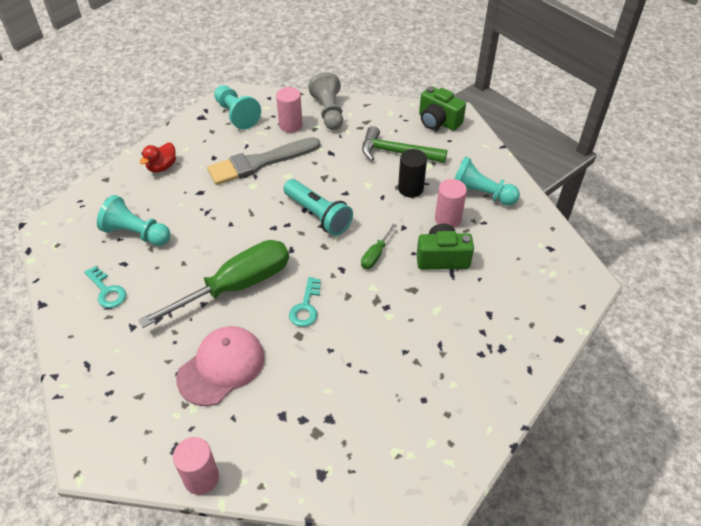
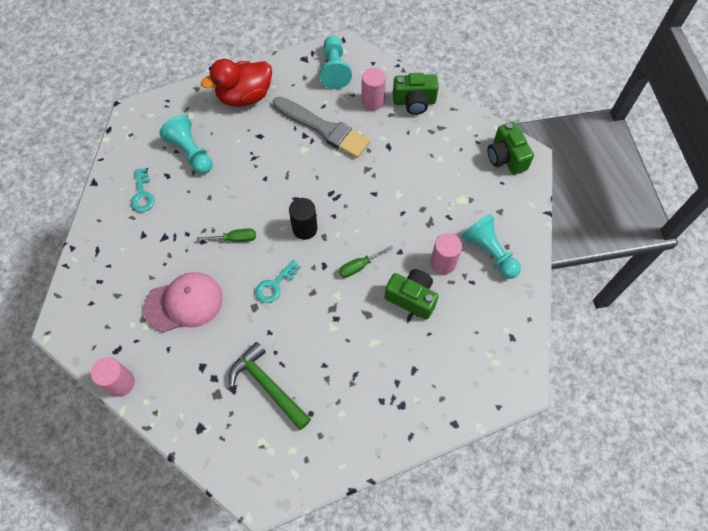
camera: 30 degrees right, 15 degrees up
(162, 167) = (244, 96): red duck -> red duck, size x1.85
(235, 286) = (234, 239): green screwdriver -> green screwdriver, size x0.42
(260, 162) = (323, 129): grey brush -> grey brush turned 150 degrees counterclockwise
(318, 215) = (338, 205): turquoise flashlight -> none
(328, 112) = (414, 102): grey pawn -> green camera
(397, 152) = (446, 173): green hammer -> green hammer (268, 385)
(410, 188) = (432, 216): black cylinder -> black cylinder (304, 228)

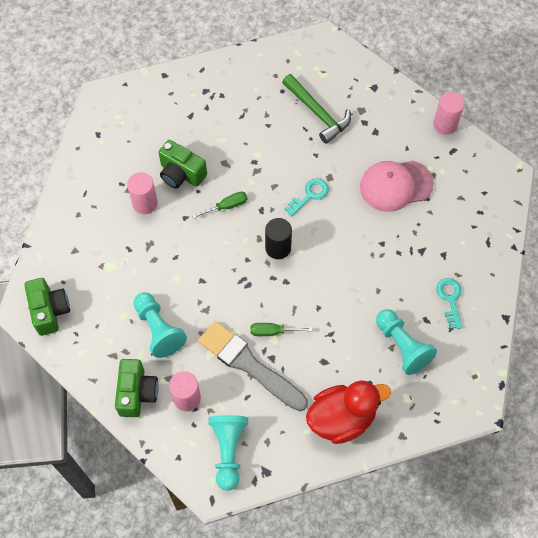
camera: 175 degrees left, 0 degrees up
(234, 239) = (349, 243): green screwdriver -> green screwdriver (273, 331)
(414, 102) = (137, 393): green camera -> green camera turned 90 degrees clockwise
(489, 252) = (97, 210): turquoise pawn -> turquoise pawn (158, 329)

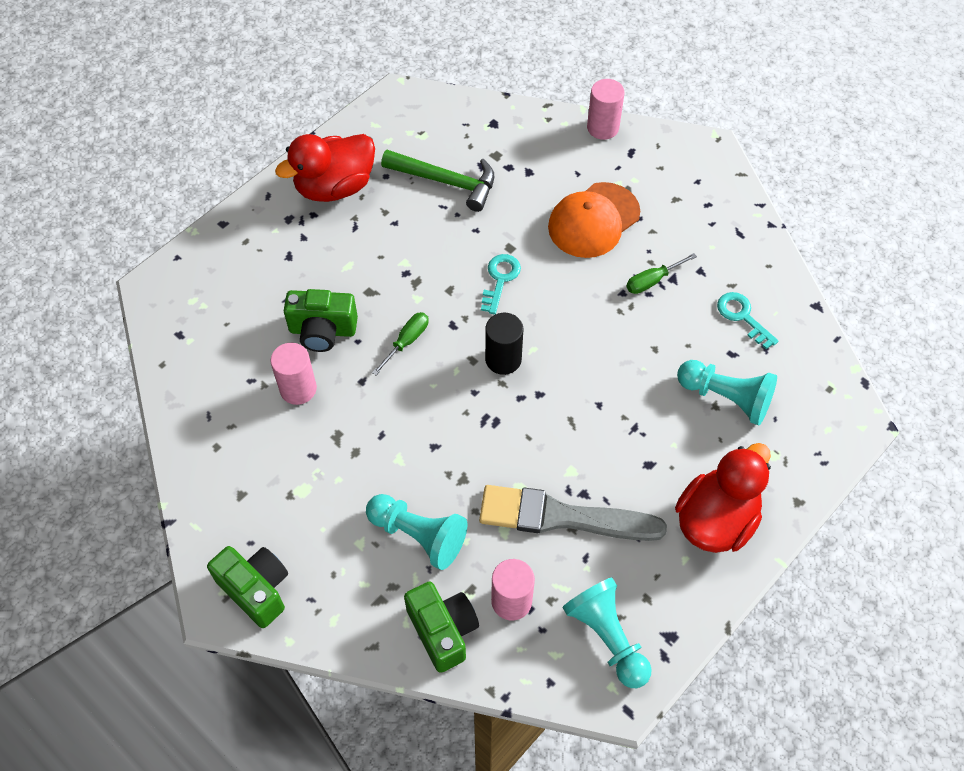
camera: 30 degrees left, 5 degrees down
(246, 83) = (335, 187): none -> red duck
(273, 331) = (564, 461): green screwdriver -> green screwdriver (652, 280)
(395, 185) = (593, 220): pink cap -> orange cap

